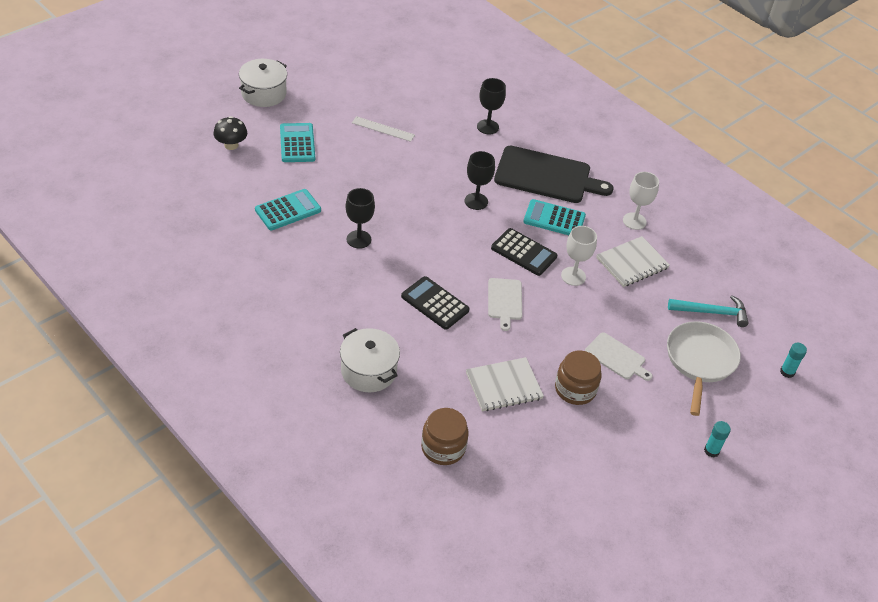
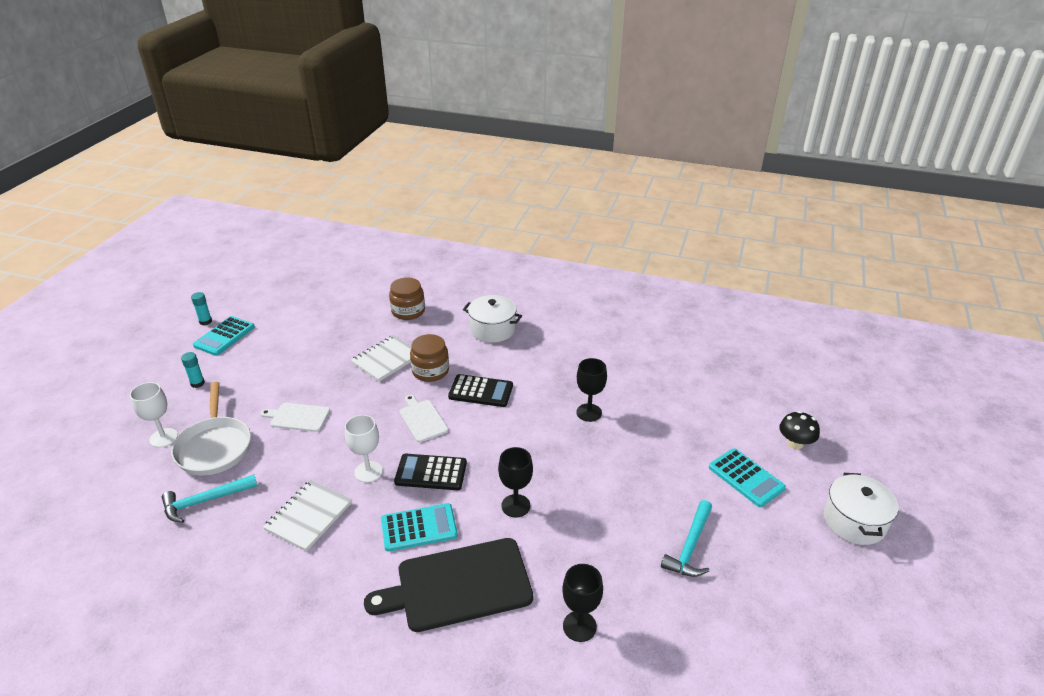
camera: 155 degrees right, 10 degrees down
(288, 210) = (672, 408): turquoise calculator -> turquoise calculator (224, 336)
(383, 129) = (690, 547): white ruler -> turquoise hammer
(575, 389) = (327, 380): brown jar -> brown jar (430, 371)
(634, 221) = (321, 575): white goblet -> white goblet (163, 438)
(787, 372) = (118, 475): turquoise glue stick -> turquoise glue stick (205, 321)

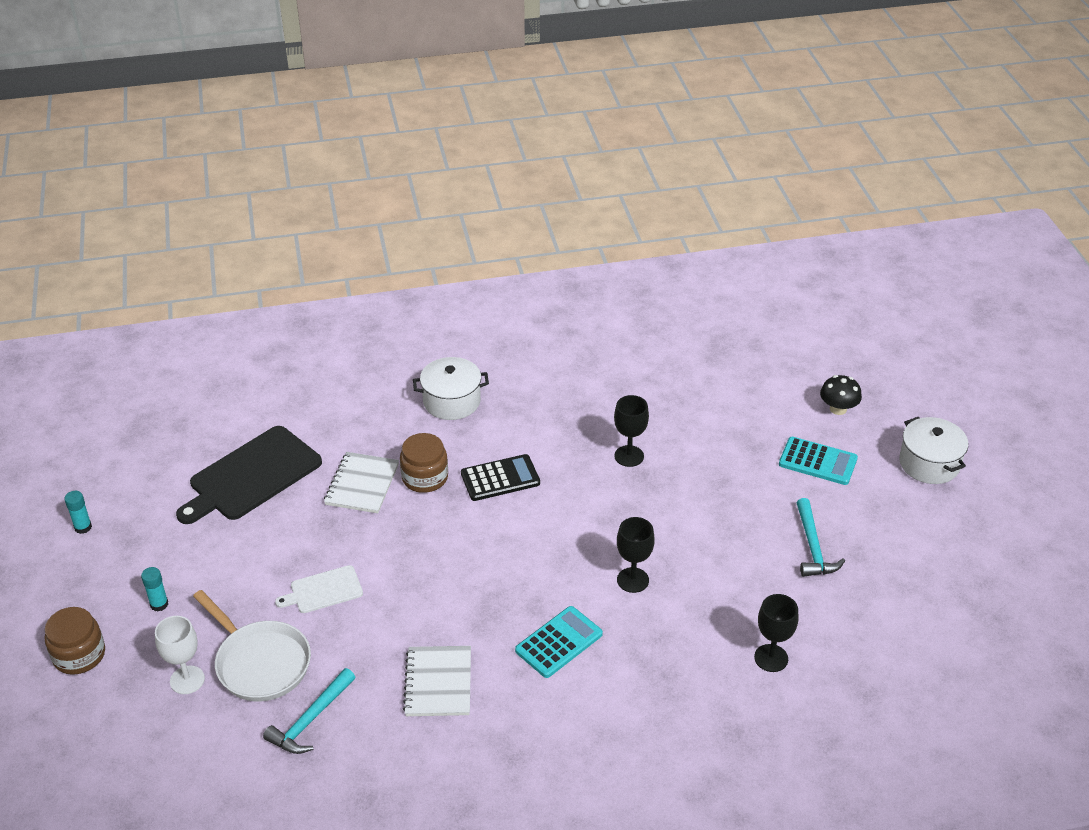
camera: 30 degrees left, 5 degrees up
(224, 336) = (130, 536): turquoise calculator -> none
(368, 472) = (458, 613): white goblet -> none
(408, 311) = (332, 416): brown jar -> brown jar (79, 655)
(422, 419) = (465, 534): white cutting board -> none
(431, 472) = (523, 585): black calculator -> none
(458, 585) = (640, 675): black cutting board -> black cutting board (251, 476)

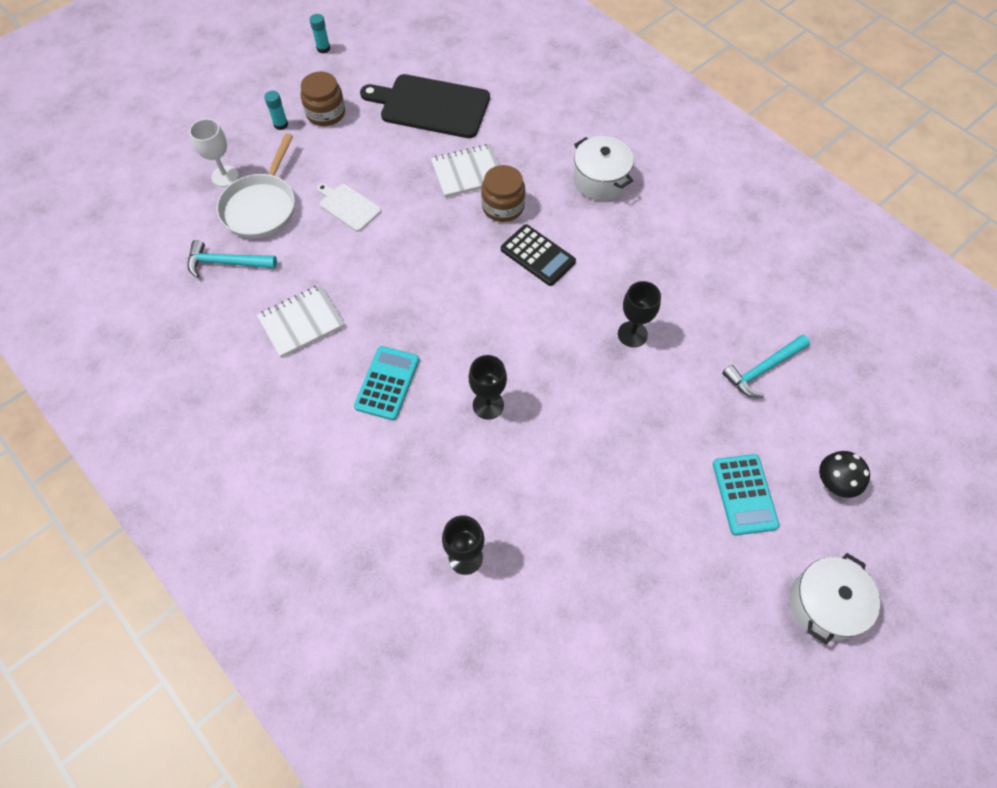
camera: 60 degrees right, 20 degrees up
(79, 655) = (215, 110): brown jar -> brown jar (326, 113)
(559, 642) = (387, 383): turquoise calculator -> turquoise calculator turned 90 degrees counterclockwise
(813, 547) = (625, 537): turquoise hammer -> turquoise hammer (762, 370)

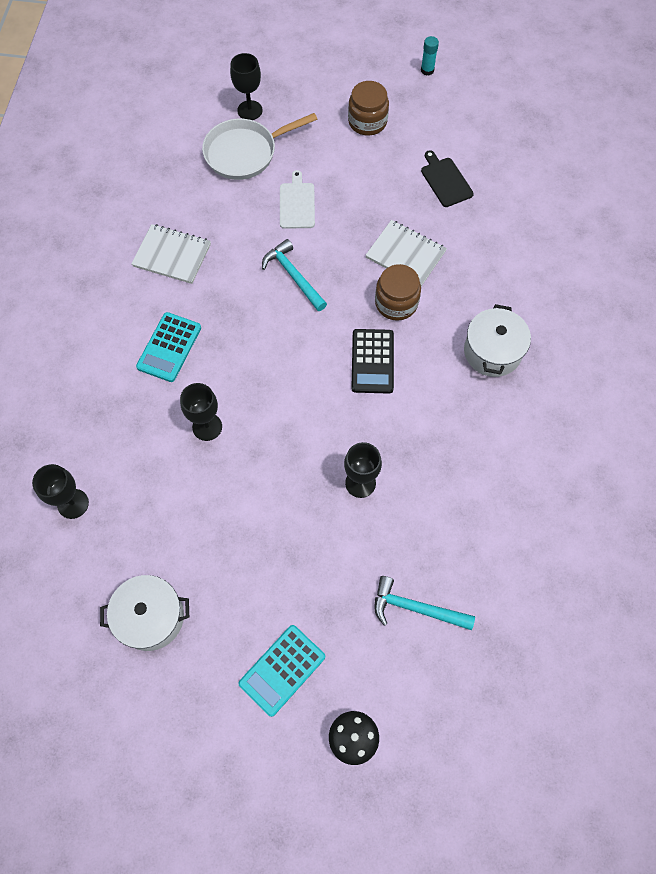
camera: 50 degrees right, 5 degrees up
(225, 176) = (250, 110): white goblet -> black goblet
(226, 263) = (179, 172): turquoise hammer -> turquoise hammer (293, 275)
(281, 125) = (328, 104): turquoise glue stick -> none
(387, 383) = (169, 347): turquoise calculator -> turquoise calculator turned 135 degrees clockwise
(431, 106) = (445, 180): black cutting board -> black cutting board, size x0.52
(824, 604) = (231, 798): white pot -> white pot (151, 617)

